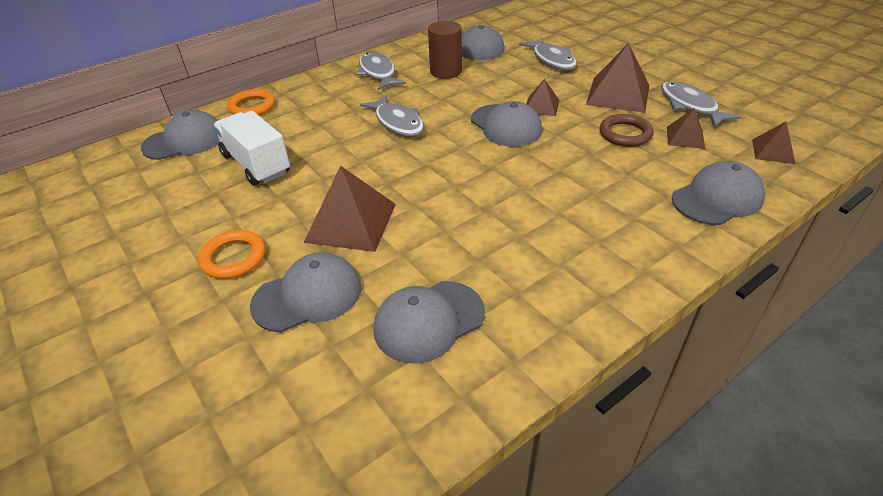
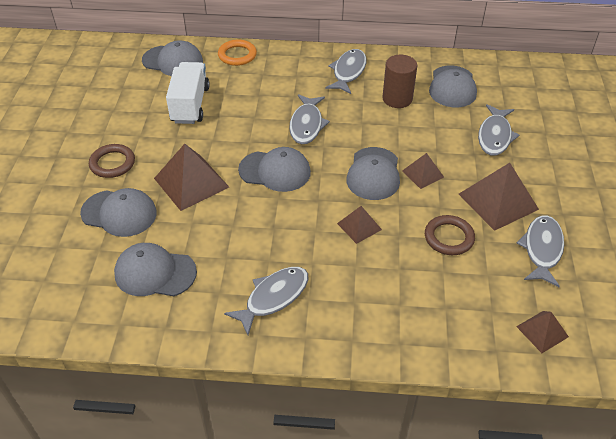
camera: 40 degrees right, 5 degrees up
(233, 258) = (112, 163): orange ring -> brown ring
(570, 260) = (273, 297): none -> grey fish
(685, 137) = (491, 271): brown pyramid -> brown pyramid (359, 226)
(717, 198) = (433, 331): grey cap -> grey cap (275, 171)

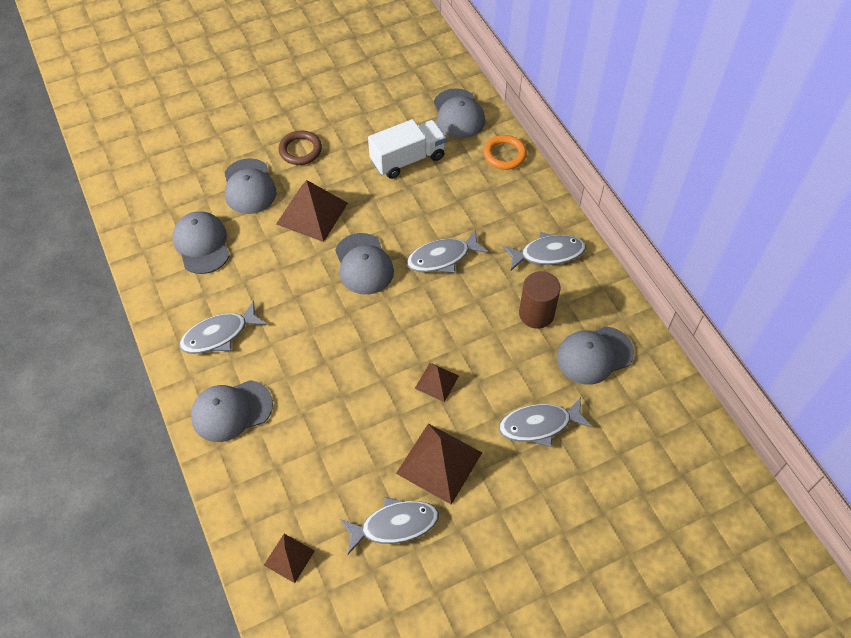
camera: 60 degrees right, 10 degrees up
(273, 297) = (219, 335): grey fish -> grey fish turned 135 degrees clockwise
(359, 226) = (334, 359): brown pyramid -> none
(373, 174) = (410, 341): grey cap -> grey cap (231, 411)
(449, 237) = (363, 437): brown ring -> none

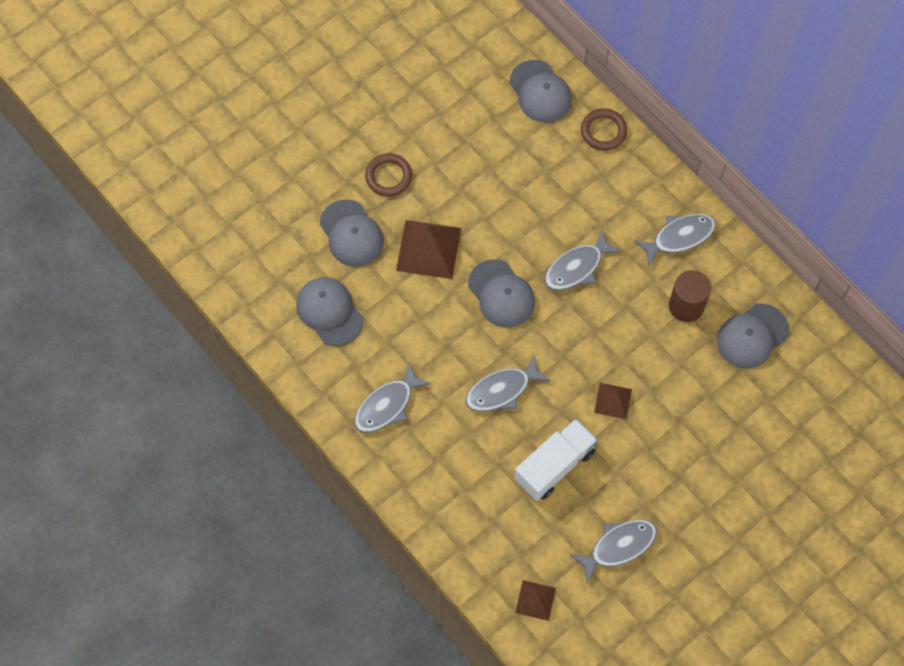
camera: 15 degrees left, 10 degrees up
(231, 411) = (430, 479): grey cap -> none
(407, 159) = (505, 161): white truck -> white truck (554, 465)
(439, 463) = (640, 479): brown pyramid -> none
(504, 154) = (603, 131): orange ring -> brown ring
(539, 425) = (719, 419): grey fish -> grey fish (502, 390)

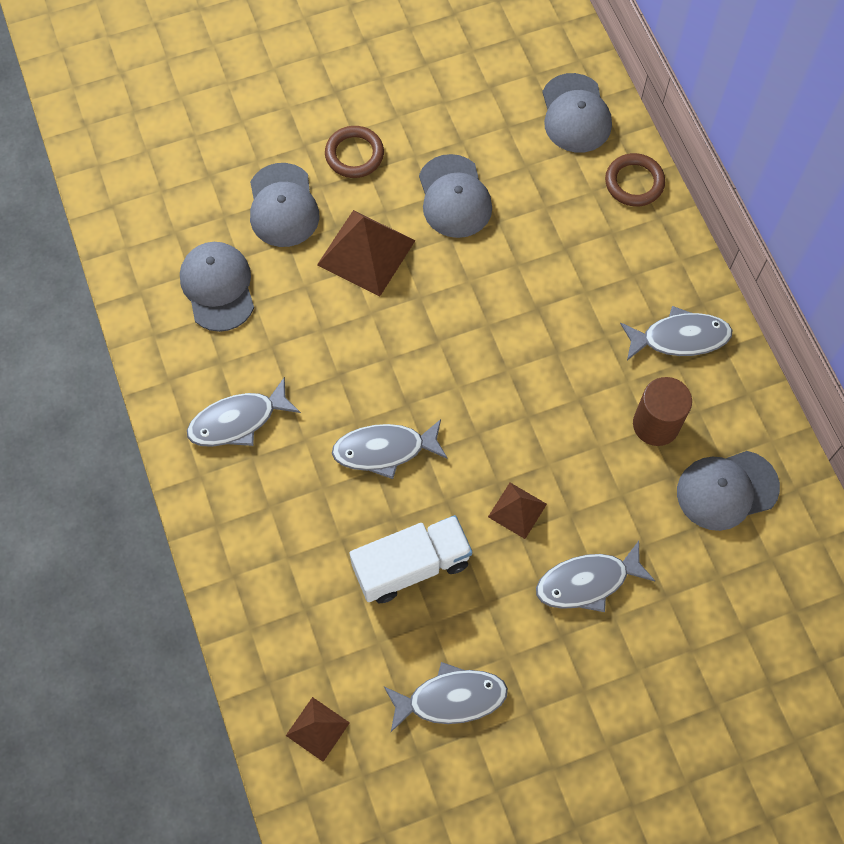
camera: 20 degrees right, 0 degrees up
(501, 294) = (431, 334): grey cap -> grey cap (454, 197)
(577, 267) = (537, 332): grey fish -> grey fish (587, 582)

